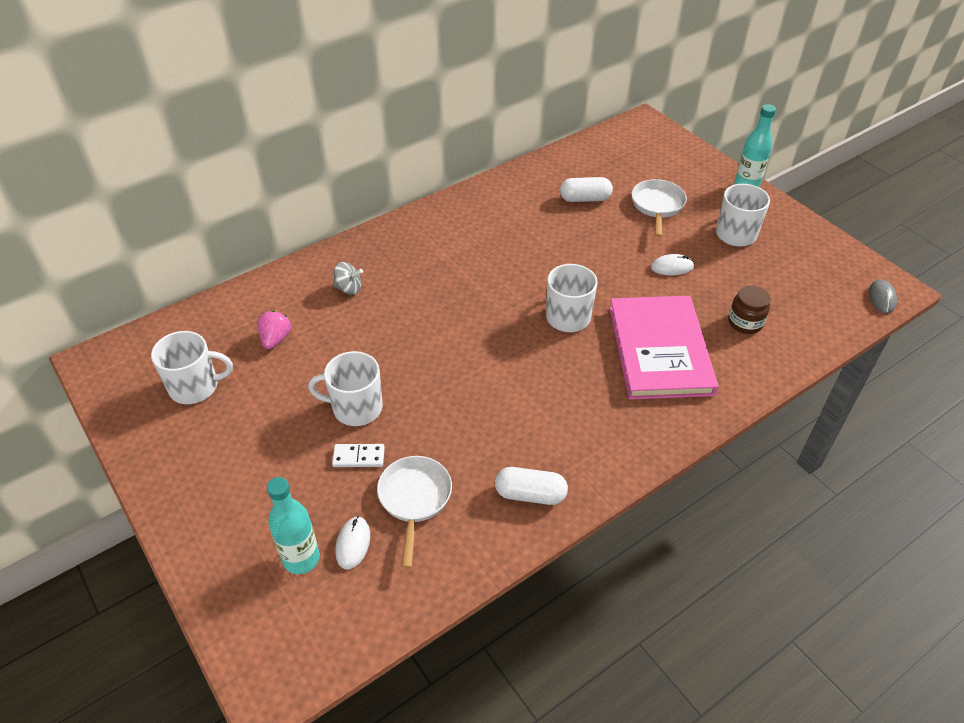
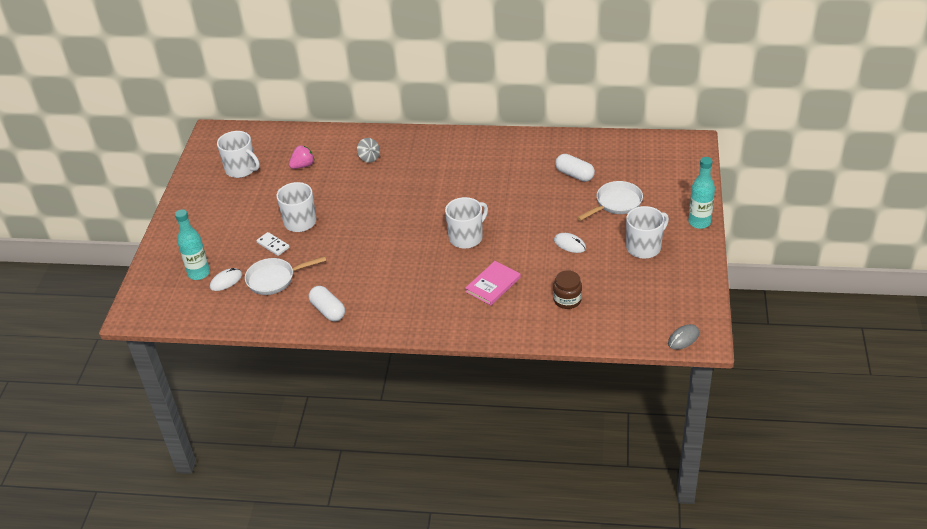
camera: 45 degrees right, 5 degrees down
(414, 499) = (274, 279): white pan -> white pan turned 150 degrees counterclockwise
(659, 350) = (493, 284): pink book -> pink book, size x0.51

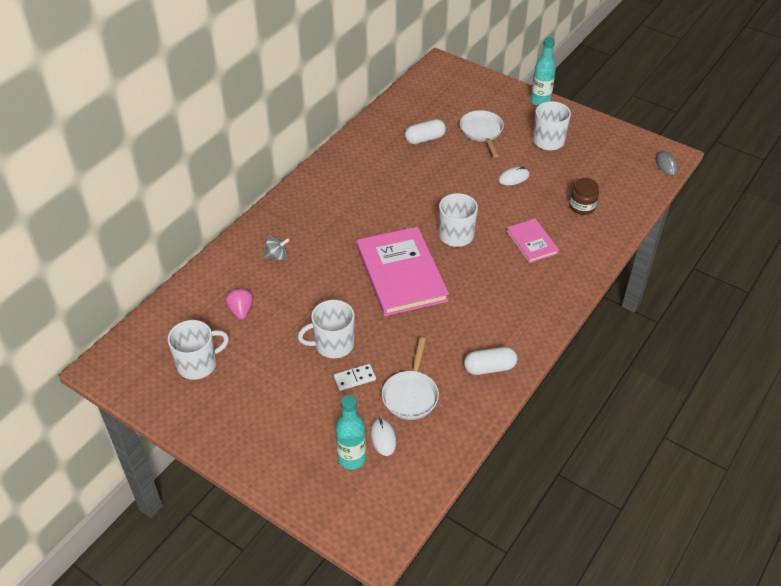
camera: 65 degrees left, 5 degrees up
(397, 226) = (401, 273): none -> pink book

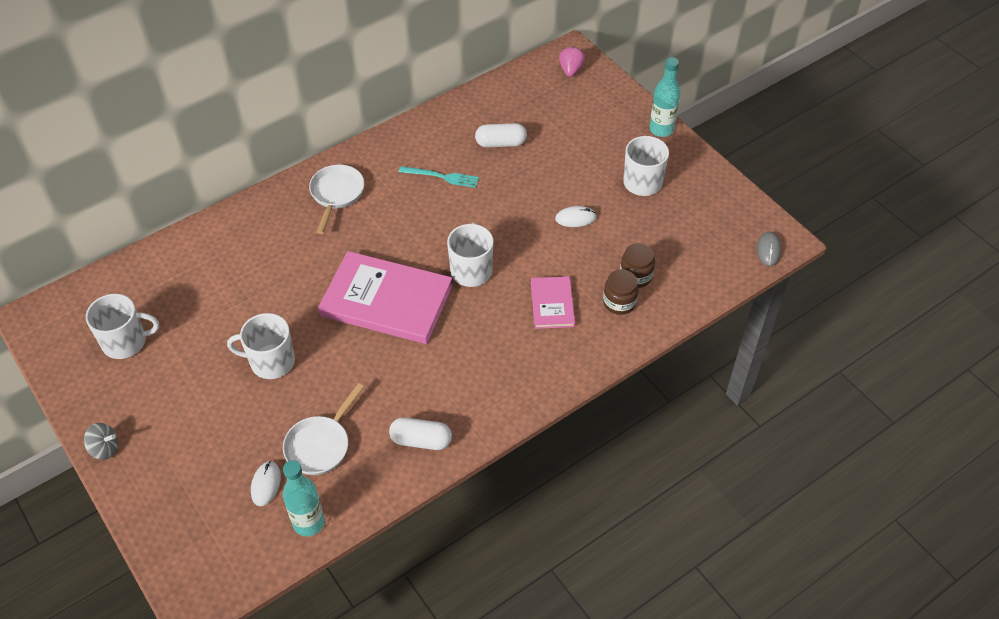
camera: 20 degrees right, 5 degrees up
(241, 311) = (198, 294): pink strawberry -> pink strawberry (571, 70)
(277, 256) = (267, 242): grey spinning top -> grey spinning top (105, 448)
(352, 459) = (222, 497): turquoise bottle -> turquoise bottle (309, 523)
(354, 378) = (272, 407): white domino -> none
(392, 174) = (442, 177): none -> turquoise fork
(401, 273) = (386, 300): pink book -> pink book turned 75 degrees counterclockwise
(482, 132) = (571, 151): white pan -> white pan (336, 194)
(581, 228) = (619, 302): none -> brown jar

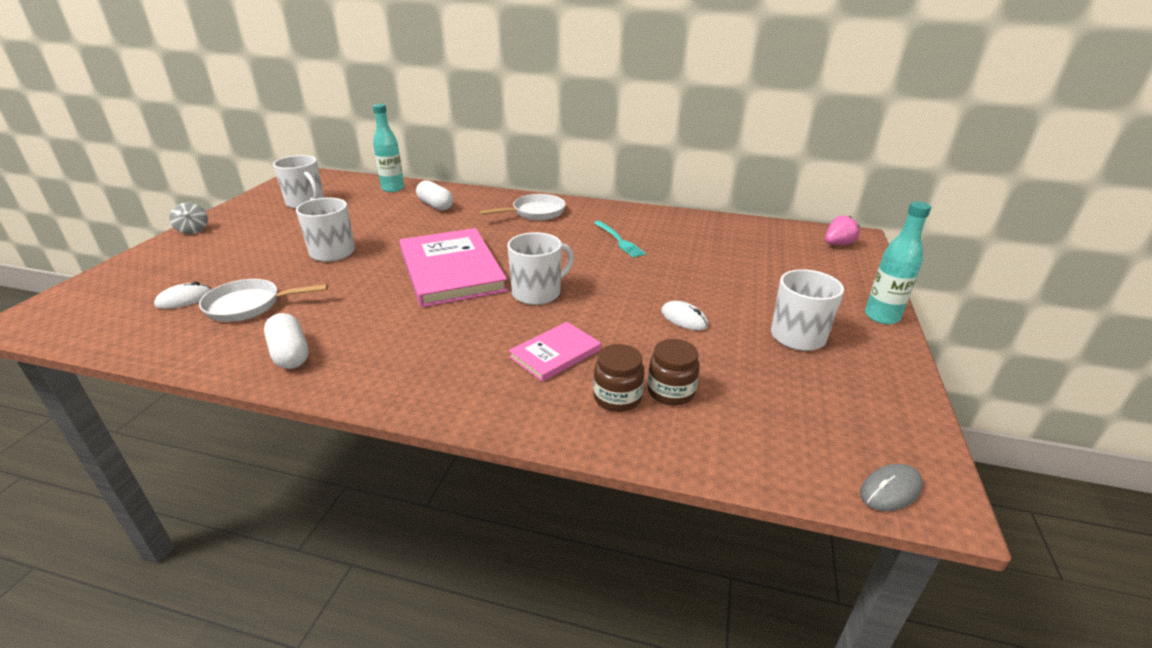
camera: 50 degrees right, 20 degrees down
(309, 523) = (142, 336): turquoise bottle -> turquoise bottle (393, 188)
(501, 143) = (699, 248): white capsule -> white capsule (435, 205)

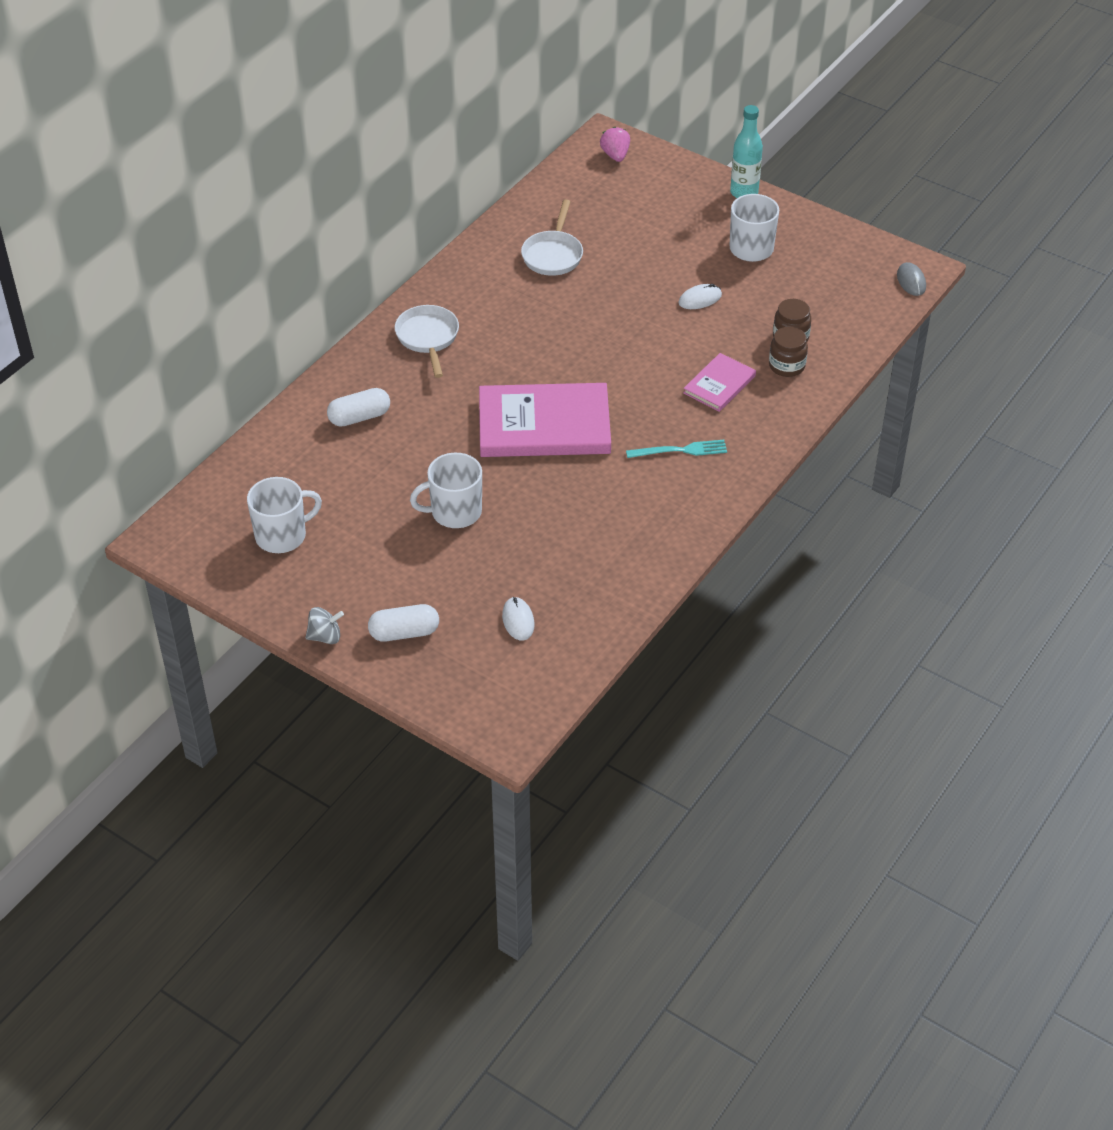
camera: 70 degrees left, 15 degrees up
(249, 305) = (553, 571): white pan -> white pan (553, 255)
(290, 354) = (654, 540): white capsule -> white capsule (404, 632)
(393, 188) = (275, 451): turquoise bottle -> none
(537, 293) = (617, 374): white mug -> none
(555, 353) = (719, 384): pink book -> pink book turned 60 degrees clockwise
(619, 240) = (534, 293): turquoise fork -> turquoise fork (680, 450)

